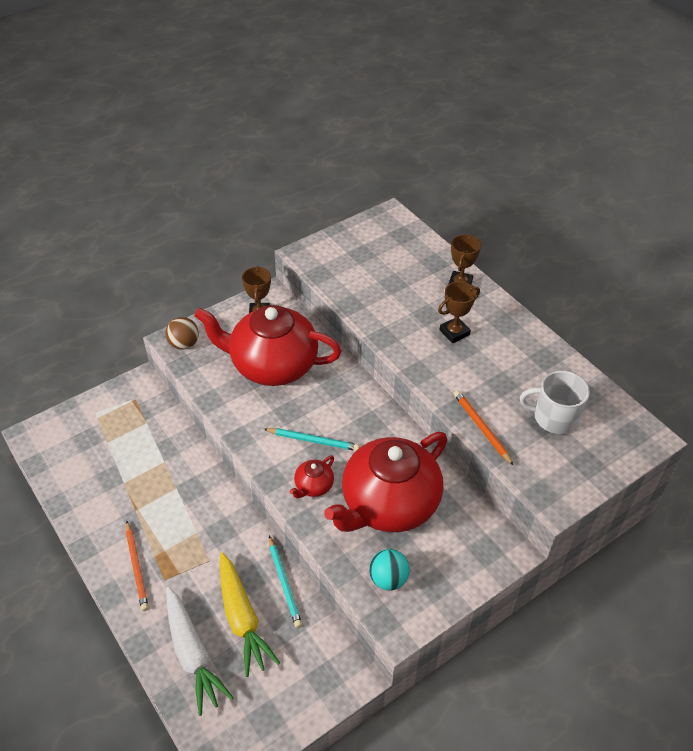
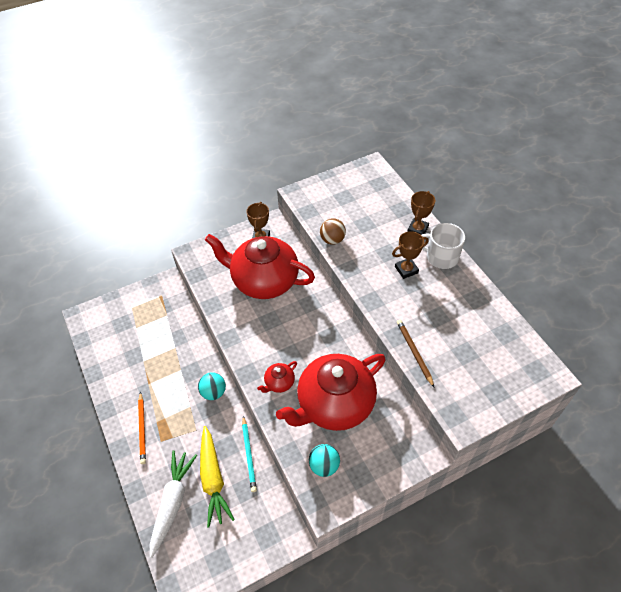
camera: 10 degrees right, 5 degrees up
(184, 344) = (200, 257): brown ball -> brown ball (332, 240)
(193, 654) = (172, 502): white carrot -> white carrot turned 150 degrees counterclockwise
(225, 511) = (213, 392): none -> turquoise ball
(313, 440) = (285, 345): turquoise pencil -> none
(481, 428) = (414, 353): orange pencil -> brown pencil
(554, 417) = (475, 350): white mug -> white mug (441, 257)

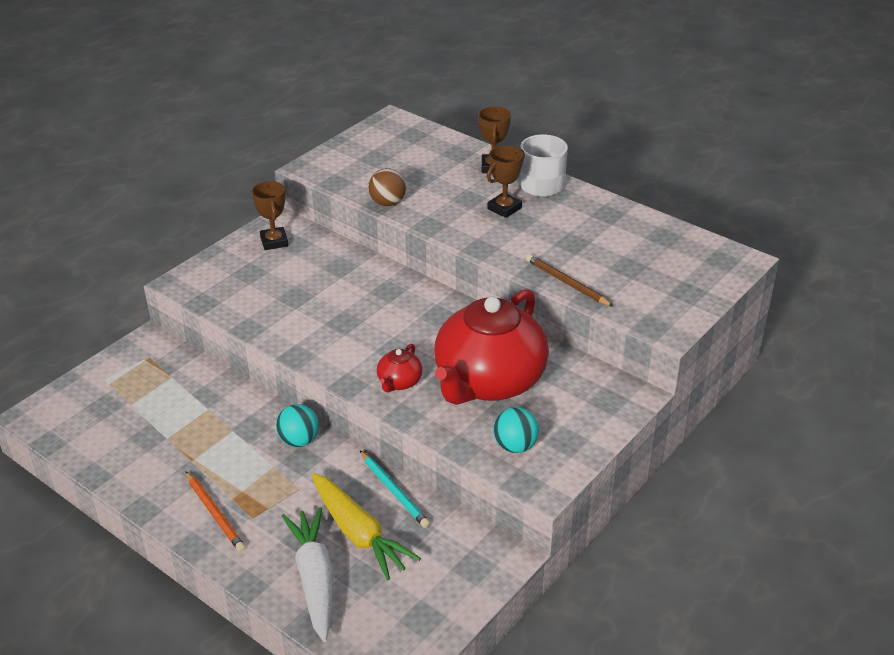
camera: 25 degrees left, 15 degrees down
(264, 281) = (308, 284): red teapot -> none

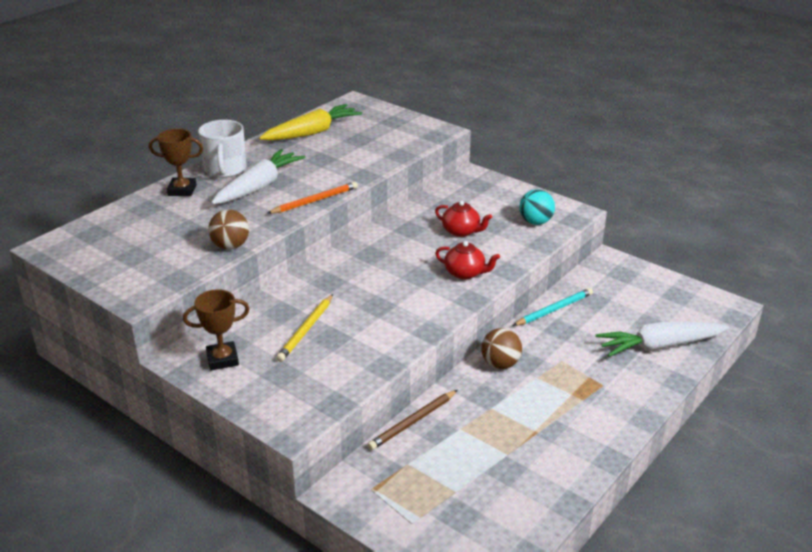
camera: 90 degrees left, 5 degrees down
(215, 513) = (603, 409): orange pencil -> orange pencil (314, 201)
(299, 440) = (500, 364): turquoise ball -> brown ball
(309, 282) = (306, 330): none -> yellow pencil
(359, 533) = (605, 326): yellow carrot -> yellow carrot (312, 132)
(488, 381) = (461, 231): red teapot -> red teapot, size x0.41
(504, 208) = (259, 186): brown trophy -> white carrot
(567, 283) = (379, 163): brown pencil -> brown pencil (413, 422)

